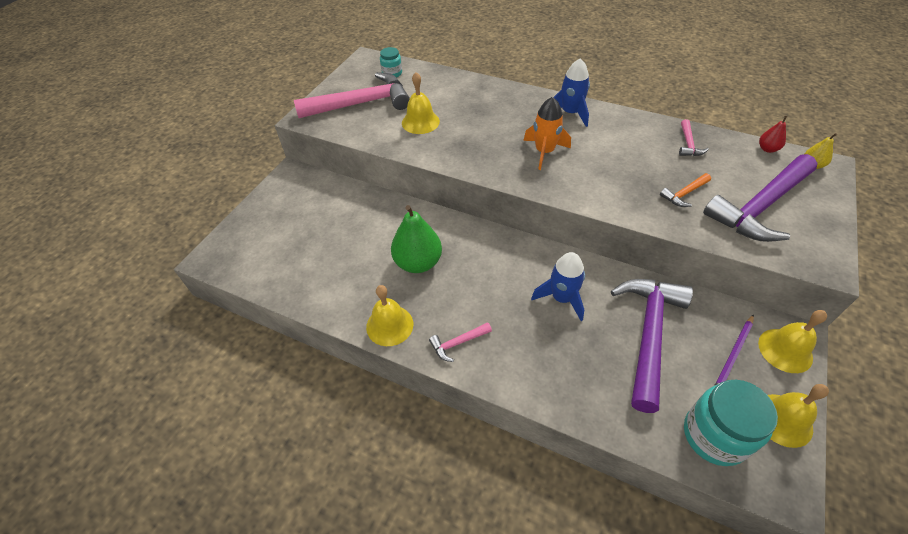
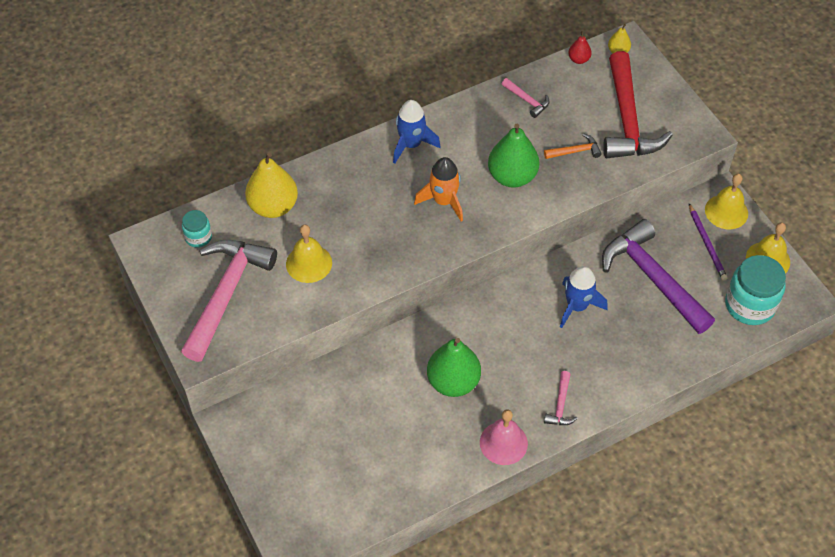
camera: 55 degrees left, 5 degrees up
(389, 325) = (503, 443): yellow bell -> pink bell
(447, 87) = (273, 206): none -> yellow pear
(612, 173) = (512, 176): none -> green pear
(684, 194) = (575, 151): orange hammer -> orange hammer turned 105 degrees counterclockwise
(760, 207) = (627, 120): purple hammer -> red hammer

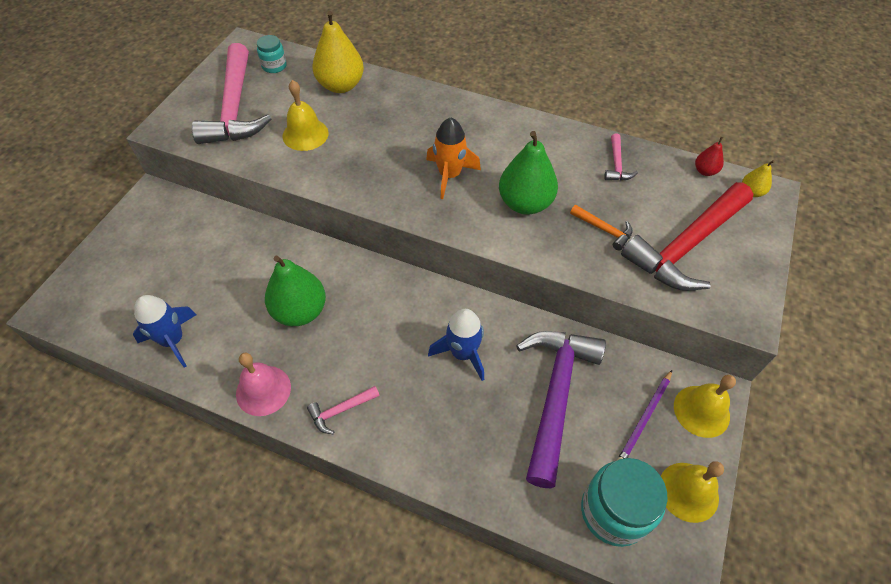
camera: 50 degrees right, 0 degrees up
(226, 294) = (234, 108): pink hammer -> pink hammer turned 105 degrees clockwise
(411, 144) = (484, 123): blue rocket -> blue rocket (173, 340)

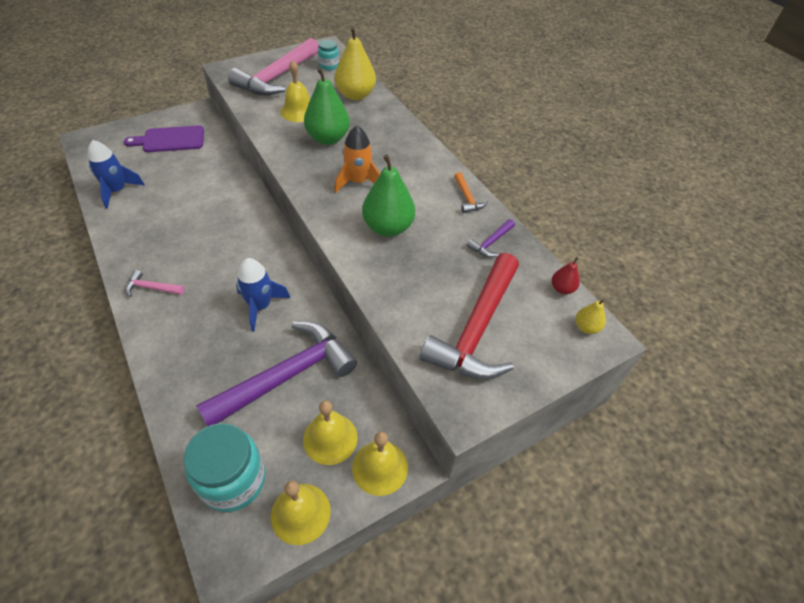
camera: 35 degrees right, 5 degrees down
(161, 247) = (170, 140): none -> purple cutting board
(263, 390) = (127, 247): pink bell -> none
(300, 311) = (198, 218): green pear -> green pear (328, 138)
(604, 230) = (424, 278): orange hammer -> orange hammer (467, 198)
(616, 165) = (491, 243): pink hammer -> purple hammer
(644, 418) = (330, 438): purple pencil -> yellow bell
(686, 246) = (476, 329): red hammer -> red hammer turned 60 degrees counterclockwise

